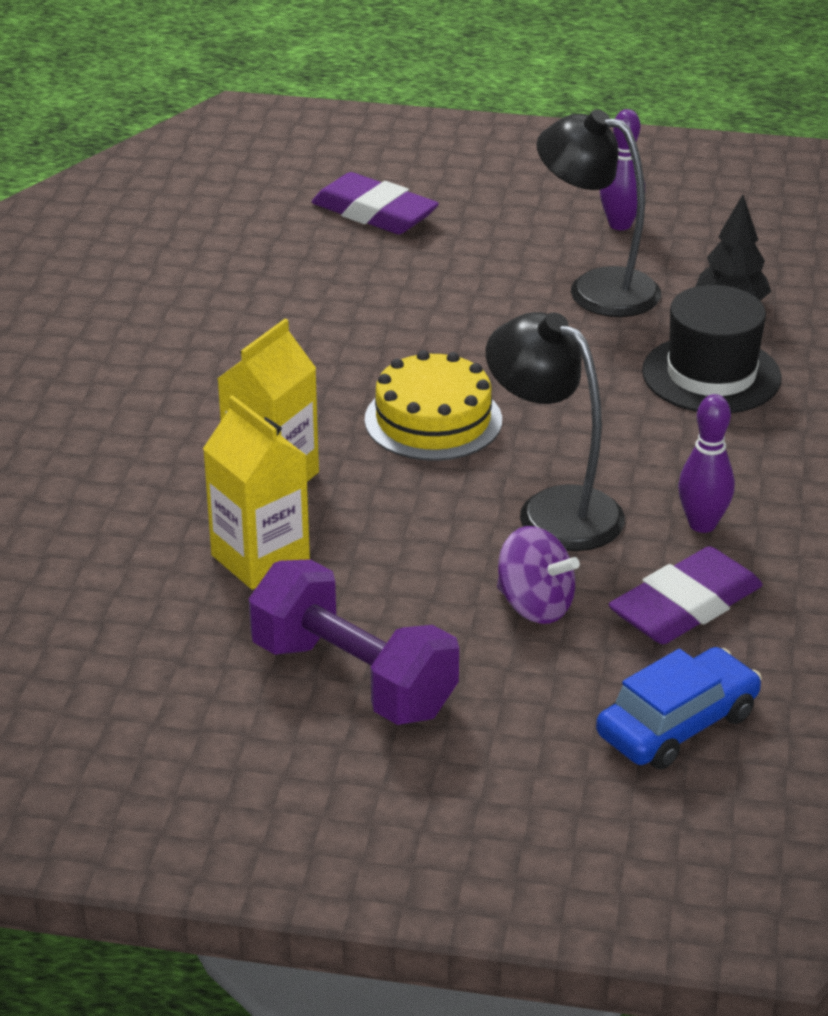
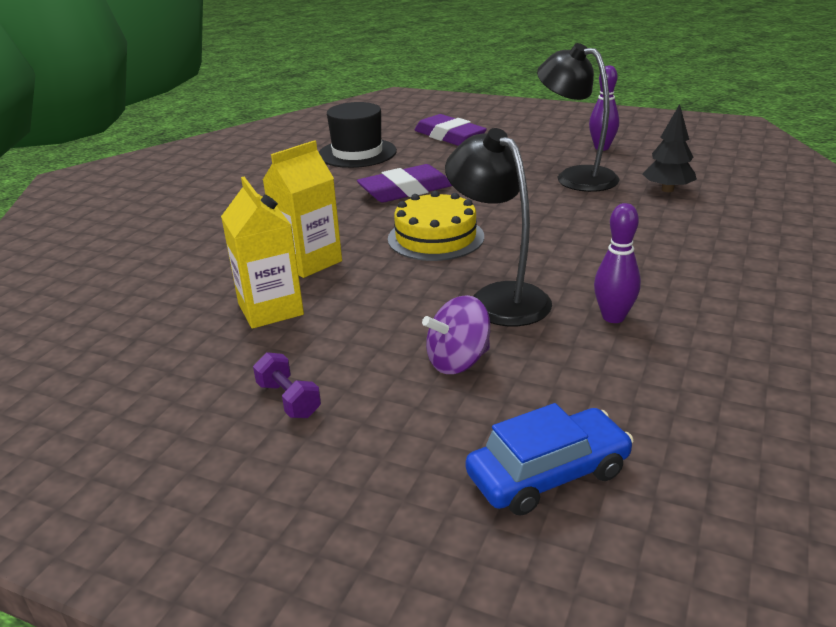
camera: 15 degrees right, 5 degrees down
(353, 678) = (289, 400): purple dumbbell -> purple dumbbell, size x0.46
(535, 605) = (458, 361): purple spinning top -> purple spinning top turned 105 degrees clockwise
(685, 606) = (583, 375): purple eraser -> purple eraser (405, 190)
(711, 375) = (644, 226): black hat -> black hat (357, 153)

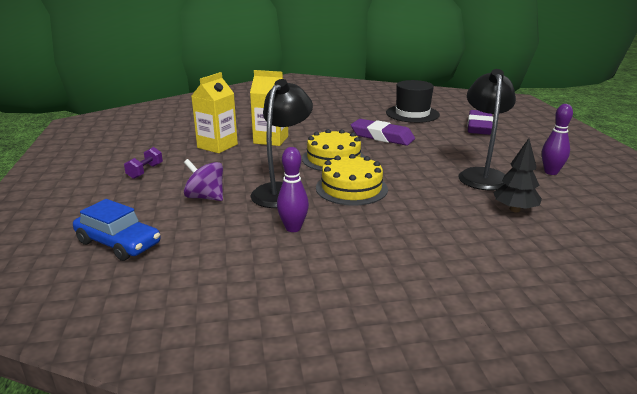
camera: 55 degrees right, 5 degrees down
(537, 252) = (351, 188): none -> yellow cake

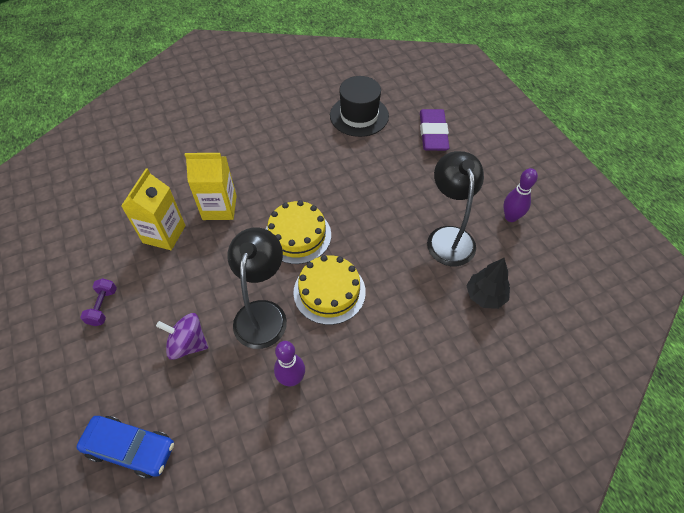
camera: 15 degrees left, 30 degrees up
(382, 137) = (337, 176): purple eraser -> none

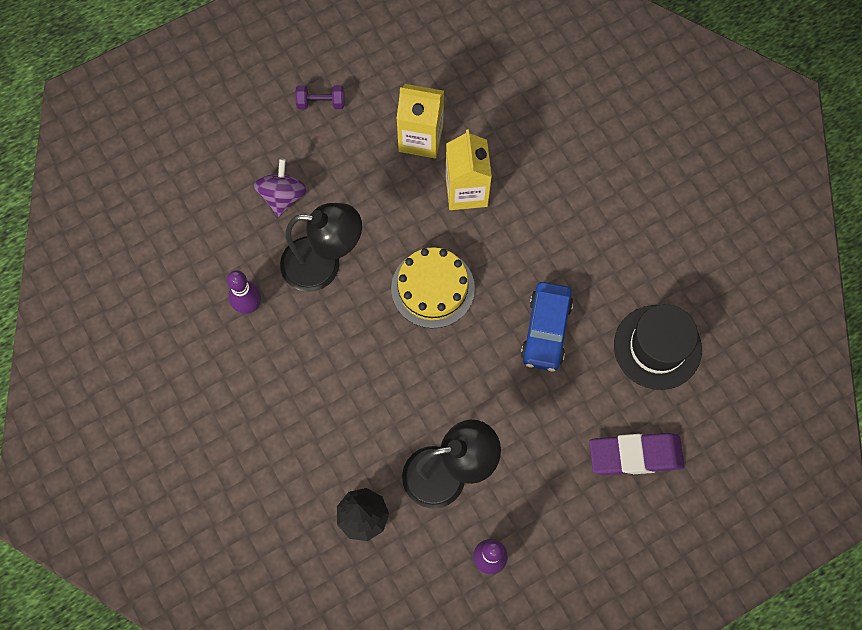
camera: 85 degrees right, 15 degrees up
(131, 448) = (175, 171): blue car -> blue car (546, 330)
(329, 292) = (356, 333): yellow cake -> none

